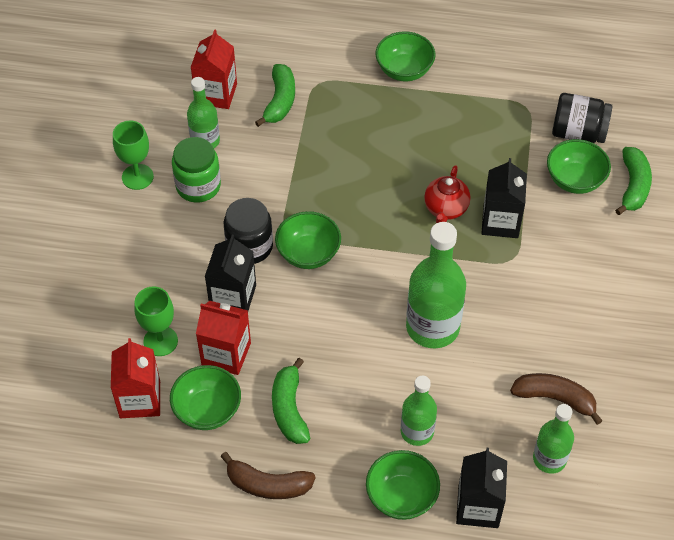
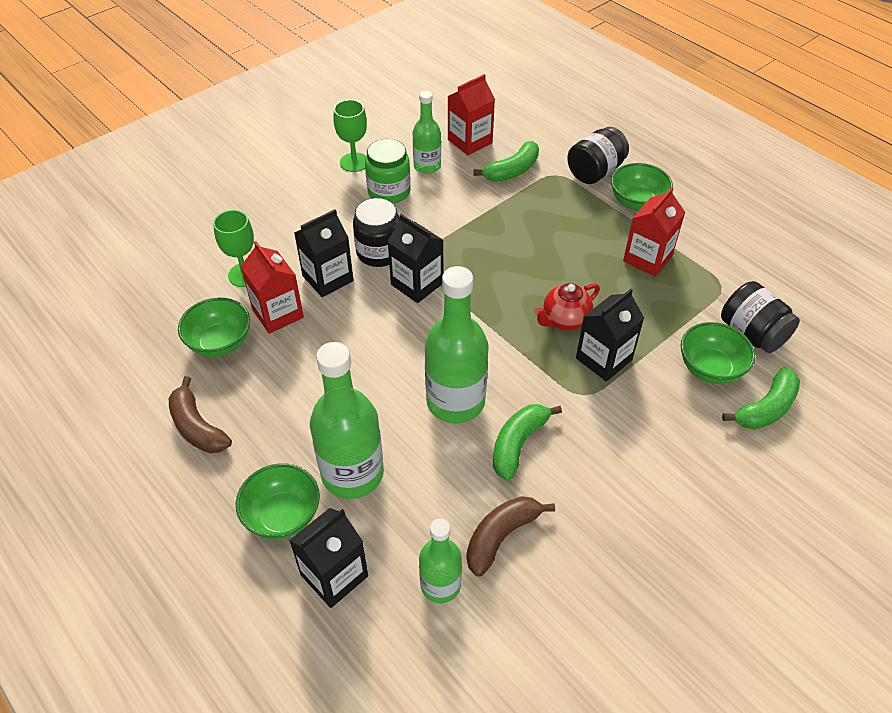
camera: 40 degrees right, 5 degrees down
(140, 399) = (185, 304): red carton -> red carton (647, 258)
(289, 409) = (276, 384): green banana -> green banana (518, 444)
(308, 253) = (417, 284): green bowl -> black carton
(346, 61) = (595, 171): none -> black jar
(417, 431) = (352, 473): green bottle -> green bottle, size x1.69
(555, 398) = (501, 536): brown banana -> brown banana turned 105 degrees counterclockwise

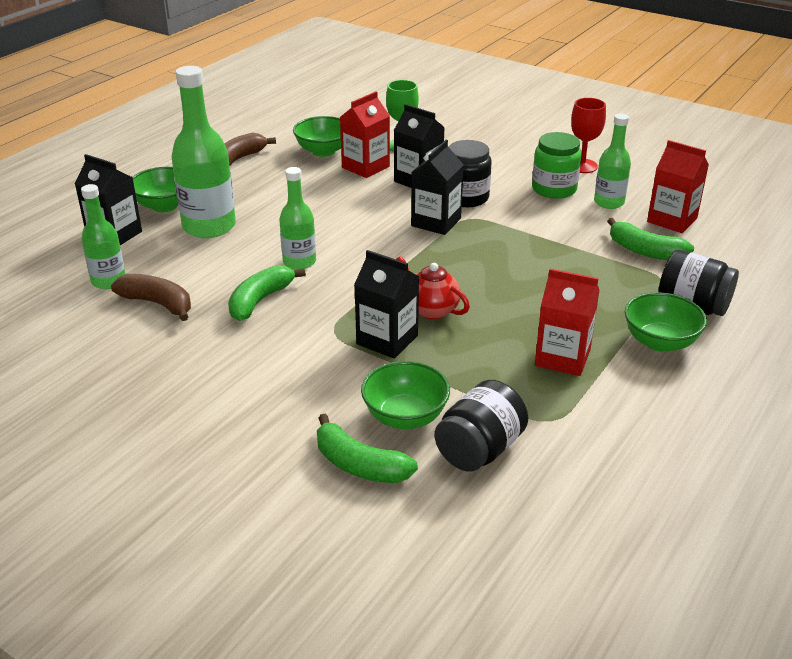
camera: 75 degrees right, 15 degrees down
(354, 162) = (582, 166): green goblet -> red goblet
(455, 401) = (299, 262): green bottle -> green bottle, size x0.59
(518, 444) = (260, 300): green banana -> green banana turned 75 degrees counterclockwise

